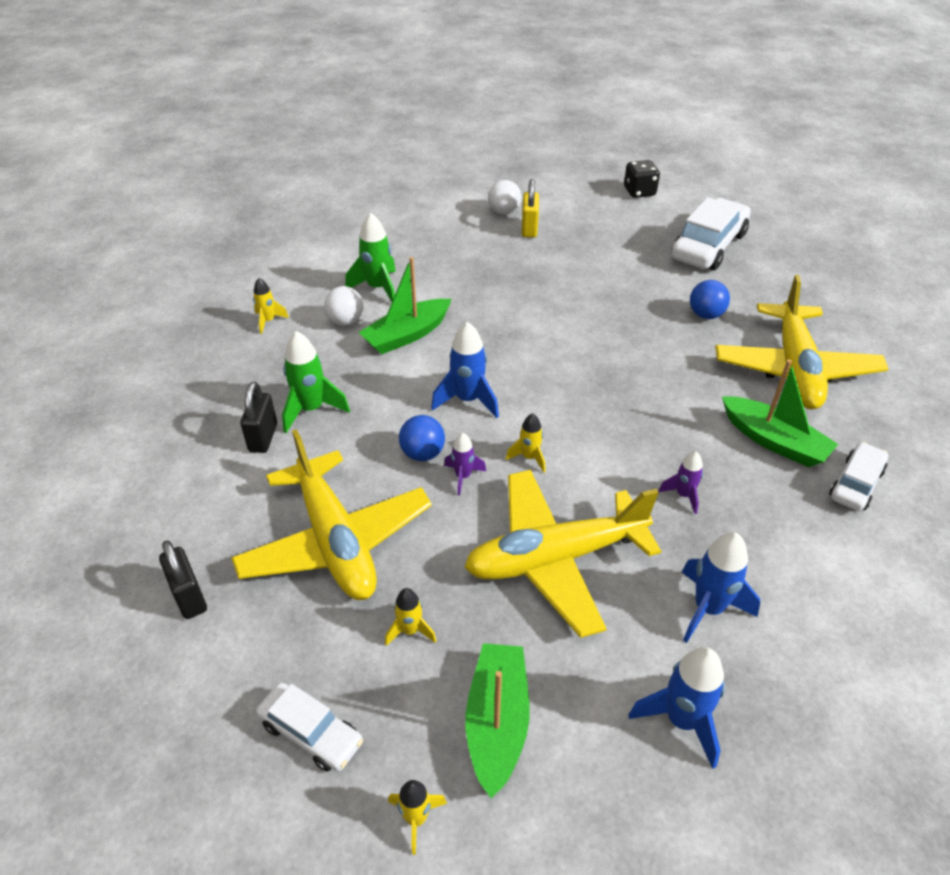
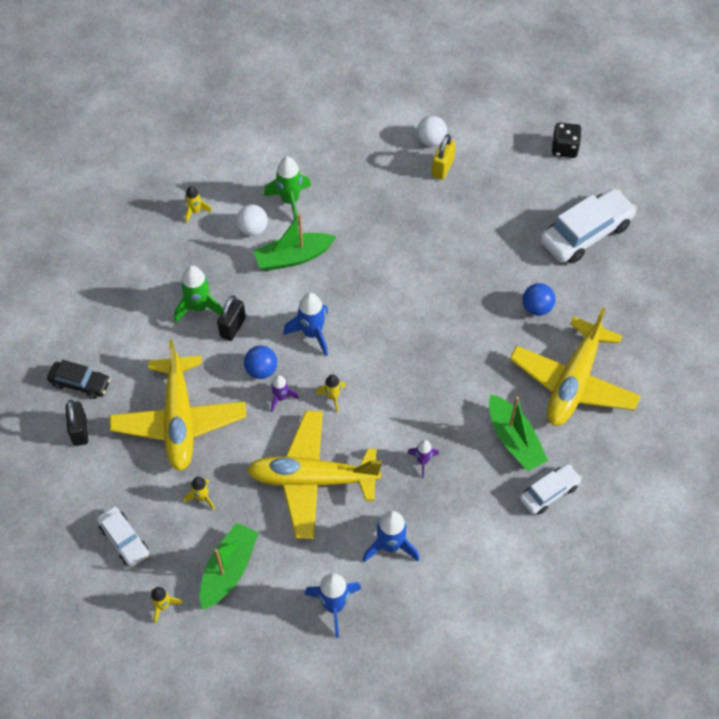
camera: 20 degrees right, 15 degrees up
(172, 536) = (80, 383): none -> black car
(263, 438) = (159, 322): black padlock -> black padlock (233, 327)

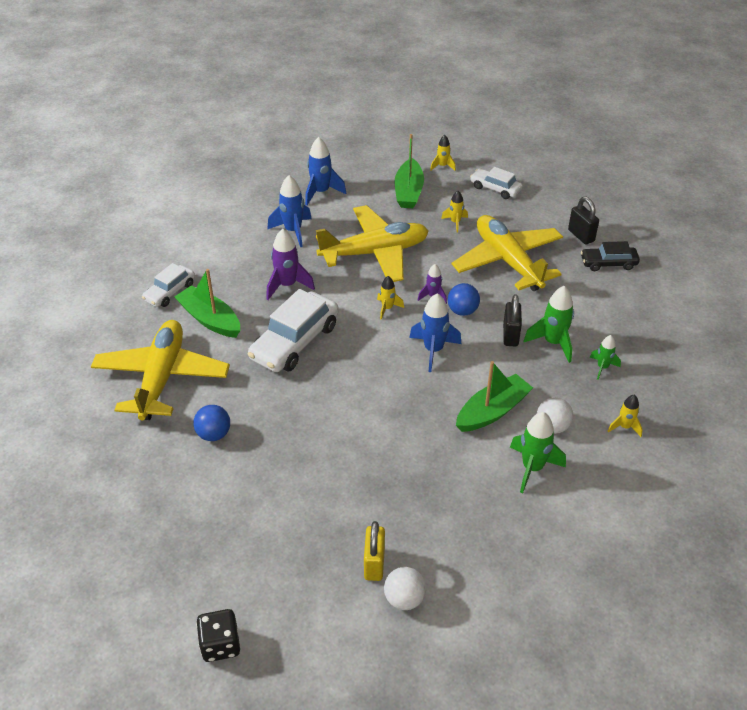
camera: 160 degrees right, 15 degrees down
(173, 269) = (602, 367): none -> green rocket
(423, 461) = (287, 285): purple rocket -> purple rocket, size x1.70
(586, 233) = (171, 533): white car -> white car (295, 342)

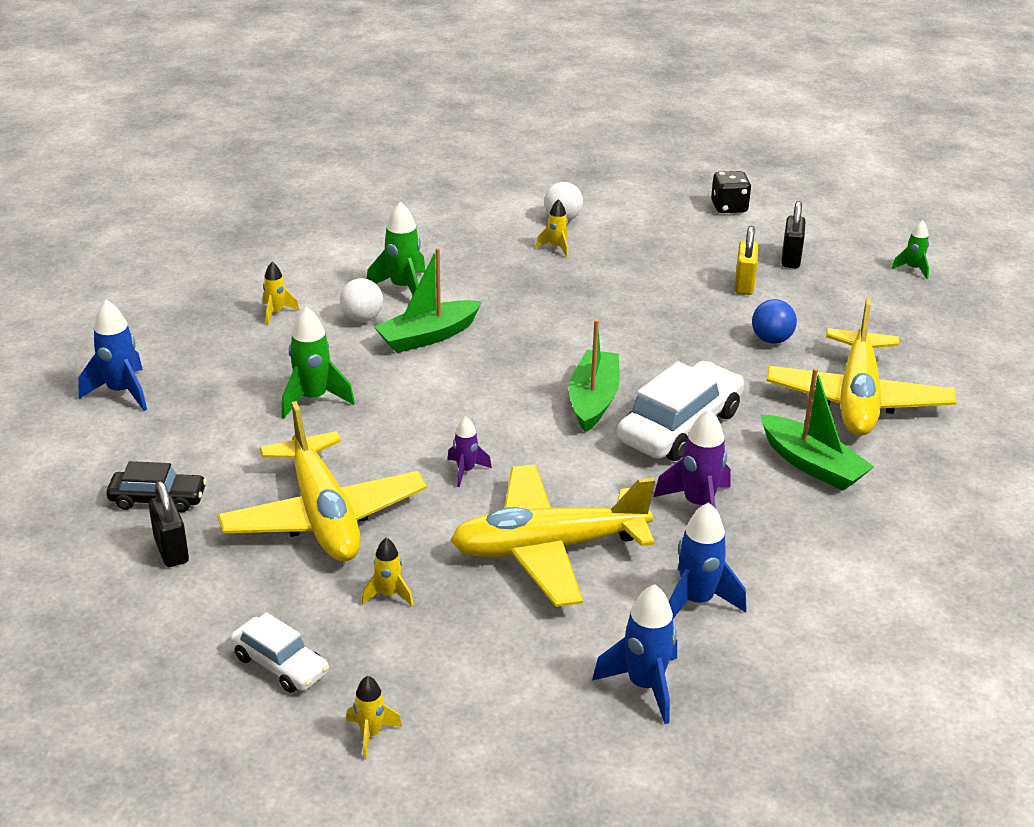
camera: 175 degrees left, 10 degrees down
(170, 292) = (889, 509): white car -> none
(374, 564) = (588, 239): yellow padlock -> yellow padlock (744, 285)
(387, 308) = (540, 459): yellow rocket -> yellow rocket (556, 247)
(408, 192) = (461, 672): green boat -> green boat (593, 400)
(433, 350) = (484, 402): blue rocket -> blue rocket (121, 392)
(462, 311) = (426, 447): blue ball -> none
(510, 335) = (369, 412): black padlock -> black padlock (791, 259)
(602, 367) = (263, 368): green rocket -> green rocket (913, 269)

